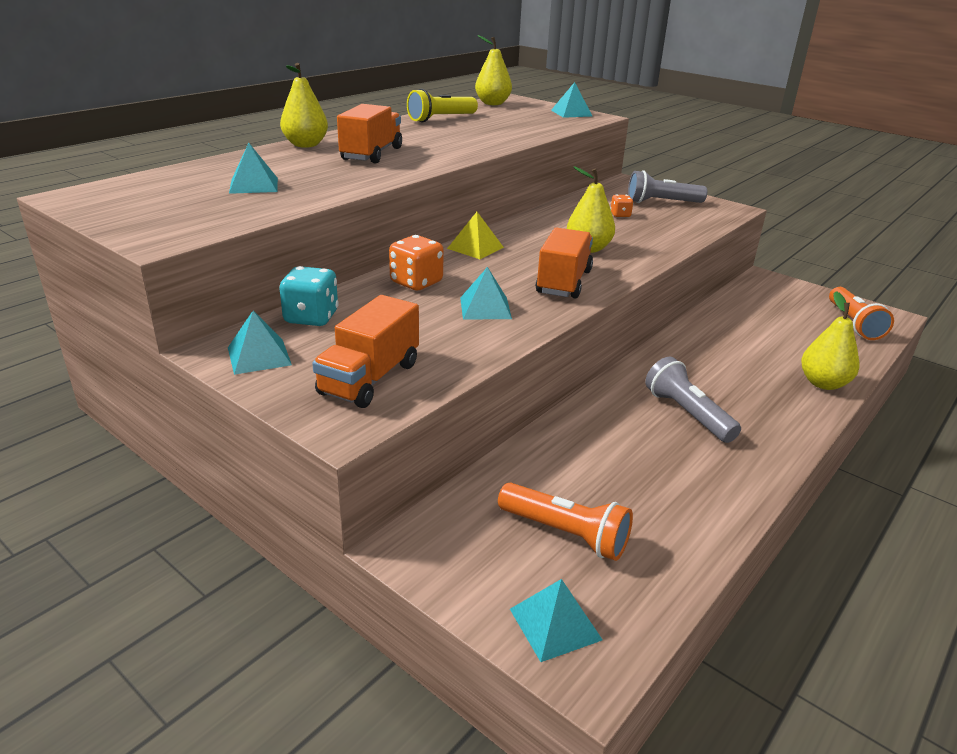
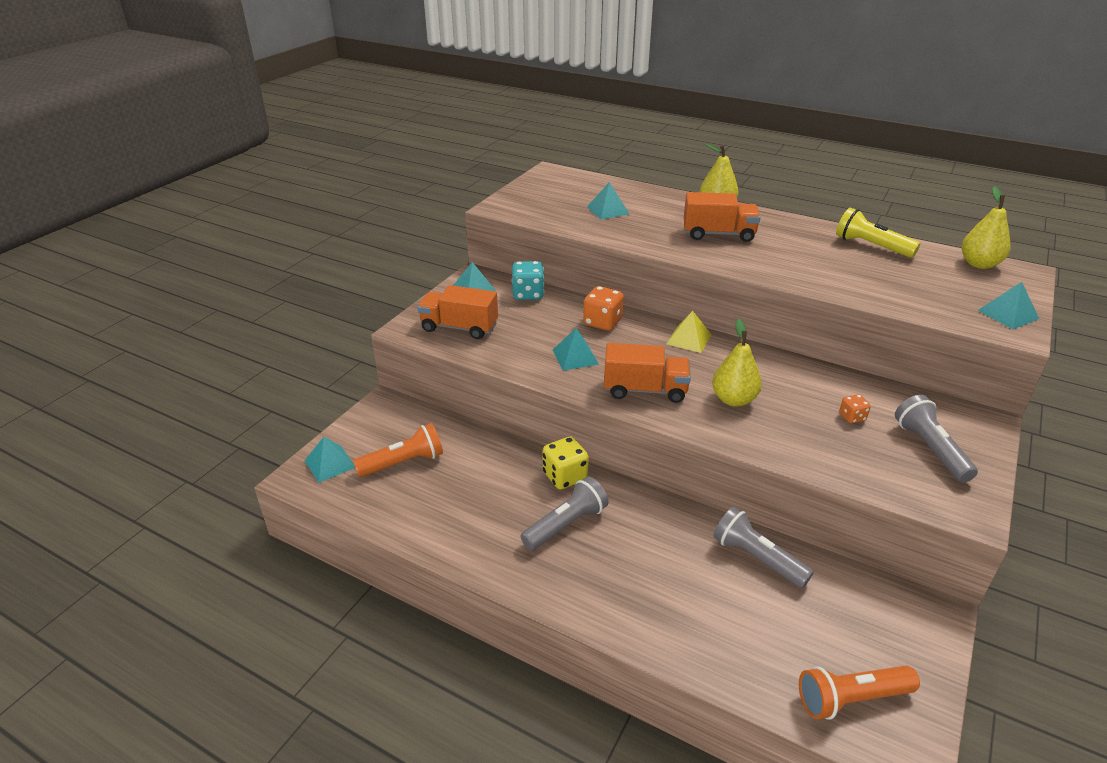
camera: 80 degrees right, 5 degrees up
(565, 534) = (403, 463): orange flashlight -> orange flashlight turned 135 degrees counterclockwise
(609, 403) = (565, 476): none -> yellow dice
(721, 326) = (757, 558): none -> grey flashlight
(823, 383) = (667, 637): yellow pear -> none

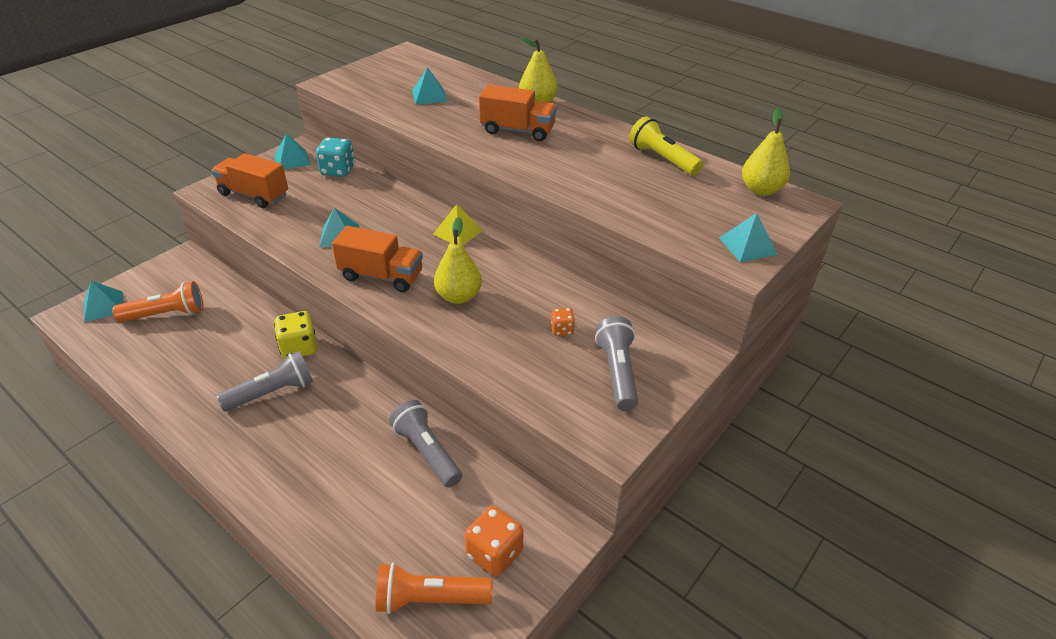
camera: 10 degrees right, 5 degrees up
(602, 322) = (388, 206): orange dice -> orange dice (494, 553)

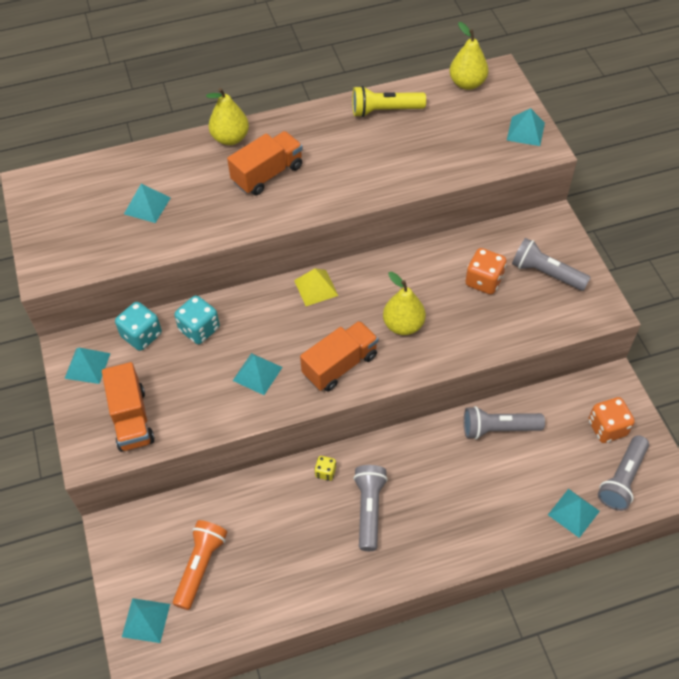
camera: 55 degrees left, 15 degrees up
(254, 195) = (131, 418): orange truck -> orange truck turned 75 degrees counterclockwise
(299, 348) = (325, 472): yellow dice -> yellow dice, size x0.55
(354, 565) = (573, 513): none -> turquoise pyramid
(364, 193) = (199, 329): none -> turquoise dice
(429, 598) = (622, 479): orange flashlight -> grey flashlight
(562, 330) = (484, 281): orange dice -> orange dice, size x1.80

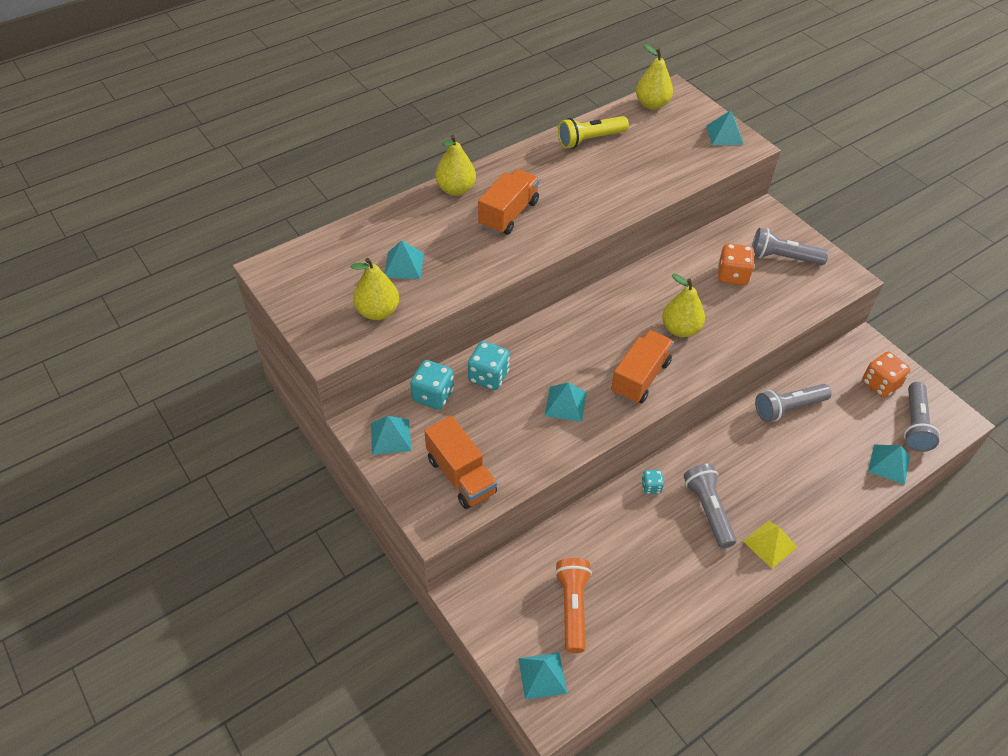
camera: 20 degrees left, 5 degrees down
(103, 247) = (378, 312): none -> yellow pear
(316, 288) = (582, 314): yellow pyramid -> yellow pyramid (770, 544)
(325, 472) = (651, 487): yellow dice -> turquoise dice

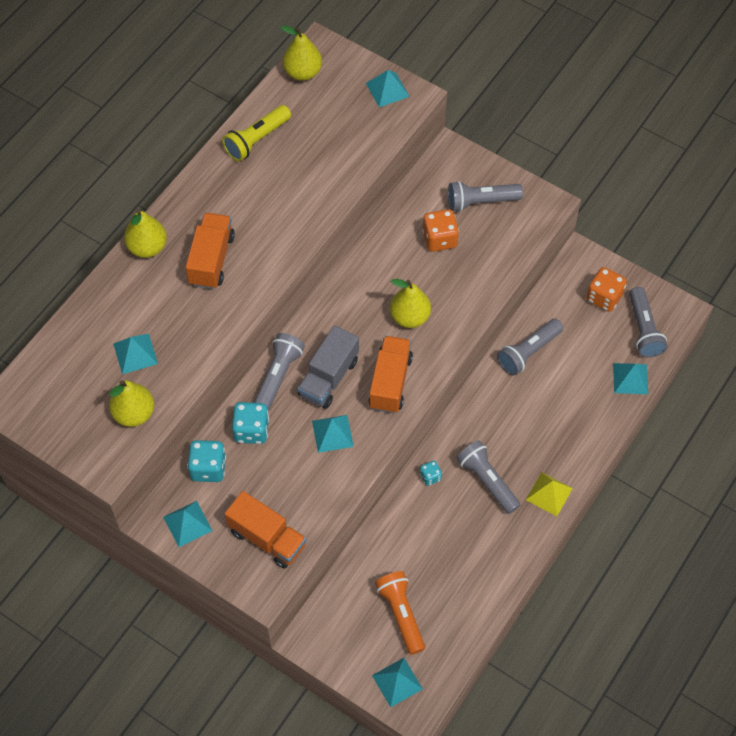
camera: 20 degrees left, 10 degrees up
(534, 339) = (278, 376): none -> grey flashlight
(581, 355) = (329, 378): none -> grey truck

